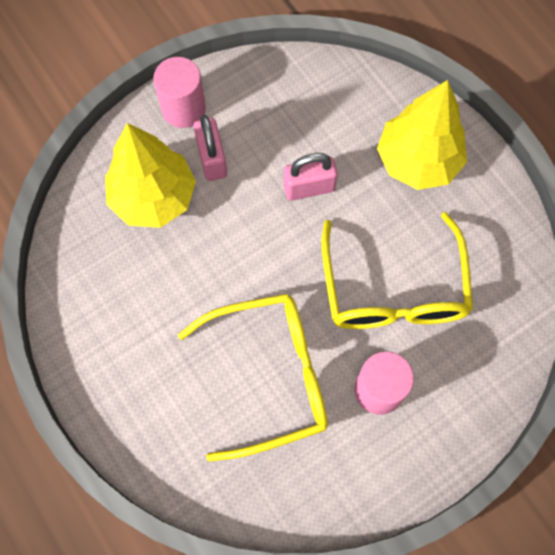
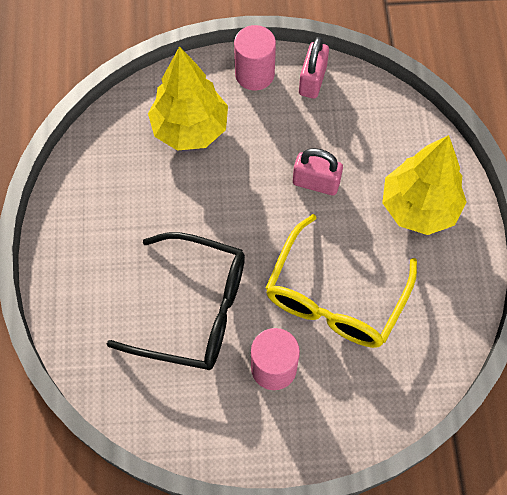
camera: 30 degrees right, 5 degrees down
(212, 159) = (253, 122): pink padlock -> pink padlock (312, 81)
(270, 376) = (194, 310): yellow glasses -> black glasses

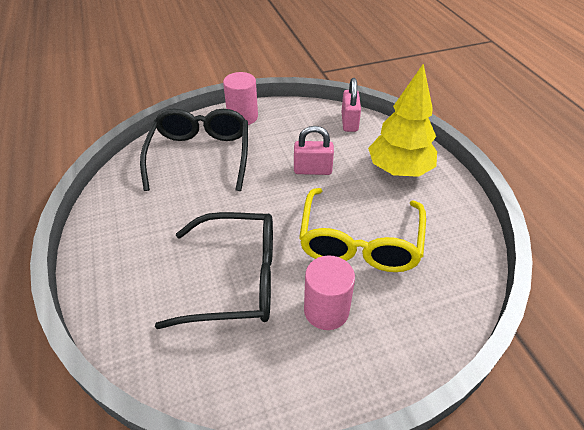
camera: 15 degrees left, 20 degrees down
(190, 128) = (200, 155): yellow tree -> black glasses
(312, 81) = (287, 113): pink padlock -> pink padlock (349, 122)

